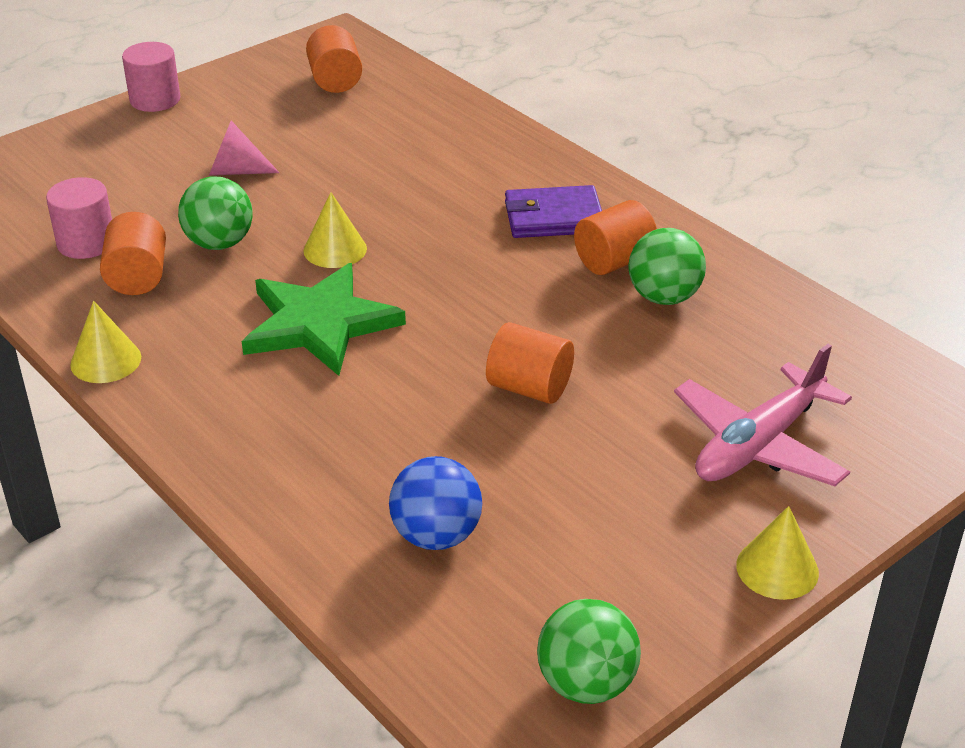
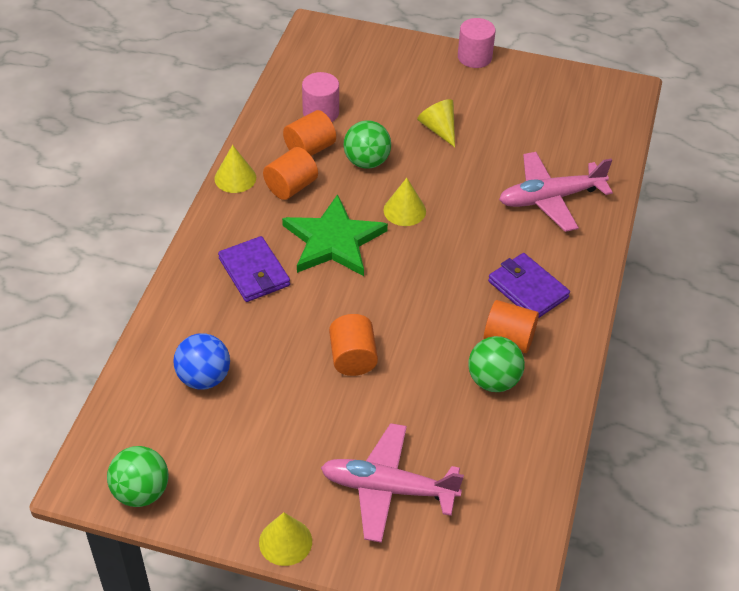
camera: 55 degrees right, 10 degrees up
(236, 171) = (439, 129): pink cone -> yellow cone
(297, 412) = (254, 272): none -> purple wallet
(335, 81) = (574, 116): orange cylinder -> orange cylinder (291, 187)
(437, 146) = (550, 198): none -> pink plane

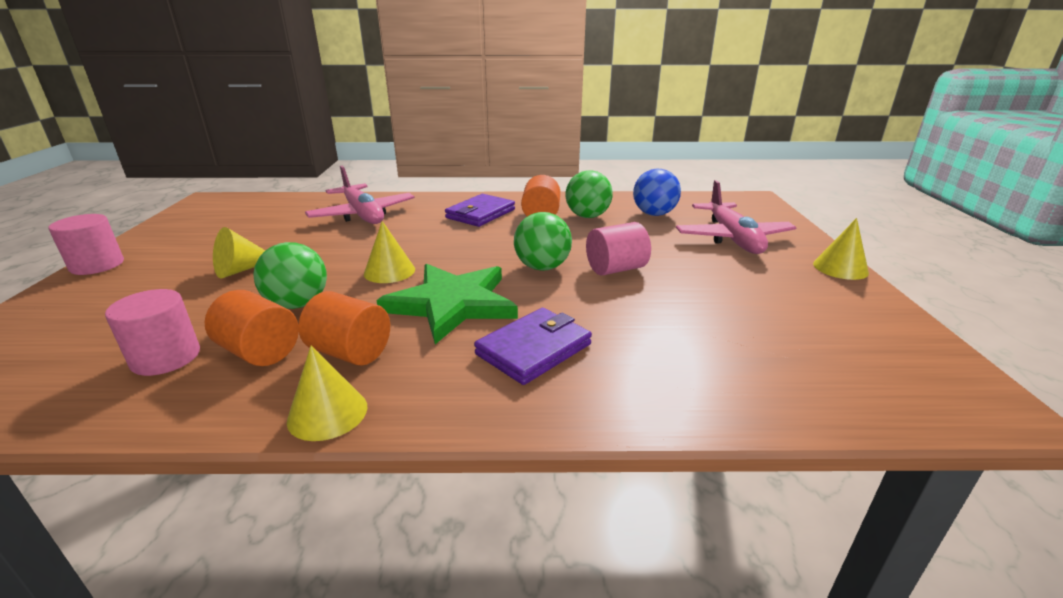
camera: 105 degrees left, 20 degrees down
(141, 492) = (927, 355): green ball -> green ball (542, 267)
(204, 378) = (732, 349): blue ball -> blue ball (654, 214)
(353, 358) = (616, 269): orange cylinder -> pink cylinder

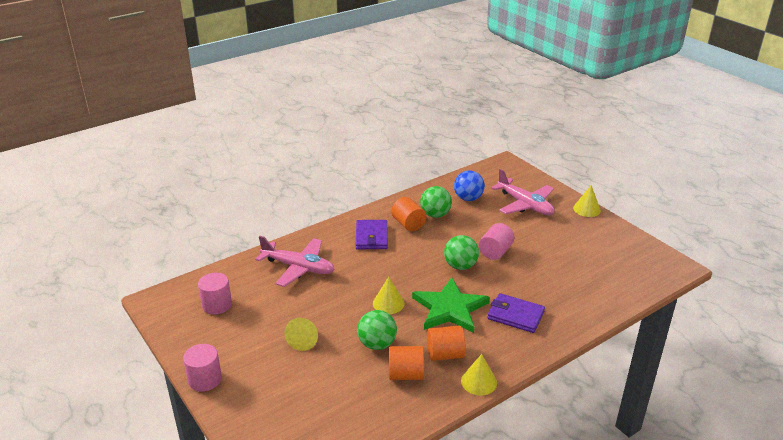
camera: 35 degrees left, 5 degrees up
(166, 357) = (368, 399): pink cylinder -> pink cylinder (217, 305)
(534, 349) = (515, 315): purple wallet -> purple wallet turned 75 degrees counterclockwise

